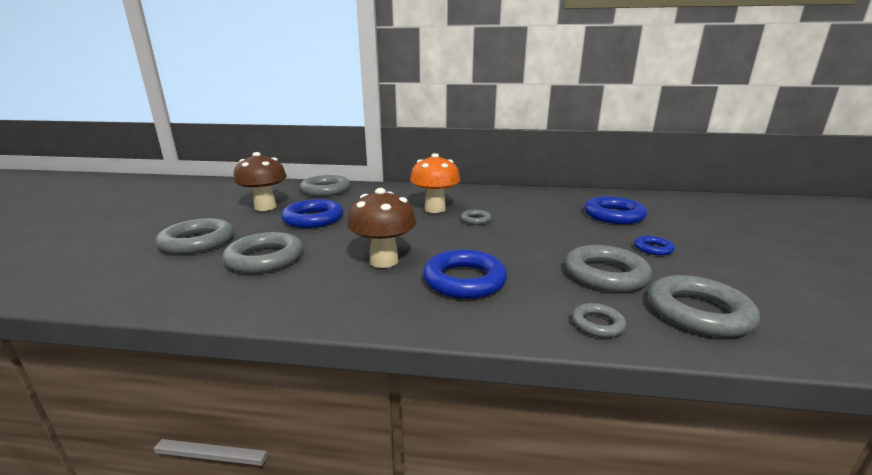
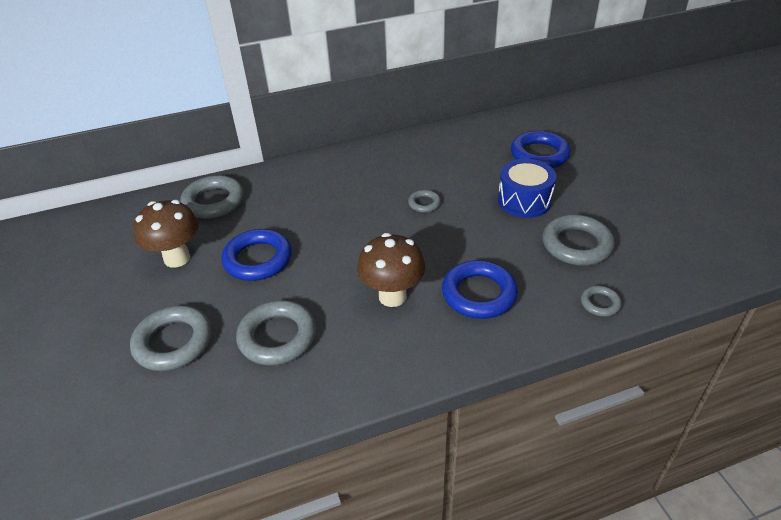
camera: 25 degrees left, 20 degrees up
(435, 209) = (370, 198): orange mushroom -> none
(572, 236) = (524, 201): none -> blue drum
(653, 248) = (593, 196): blue ring -> none
(698, 312) = (654, 264): grey ring -> none

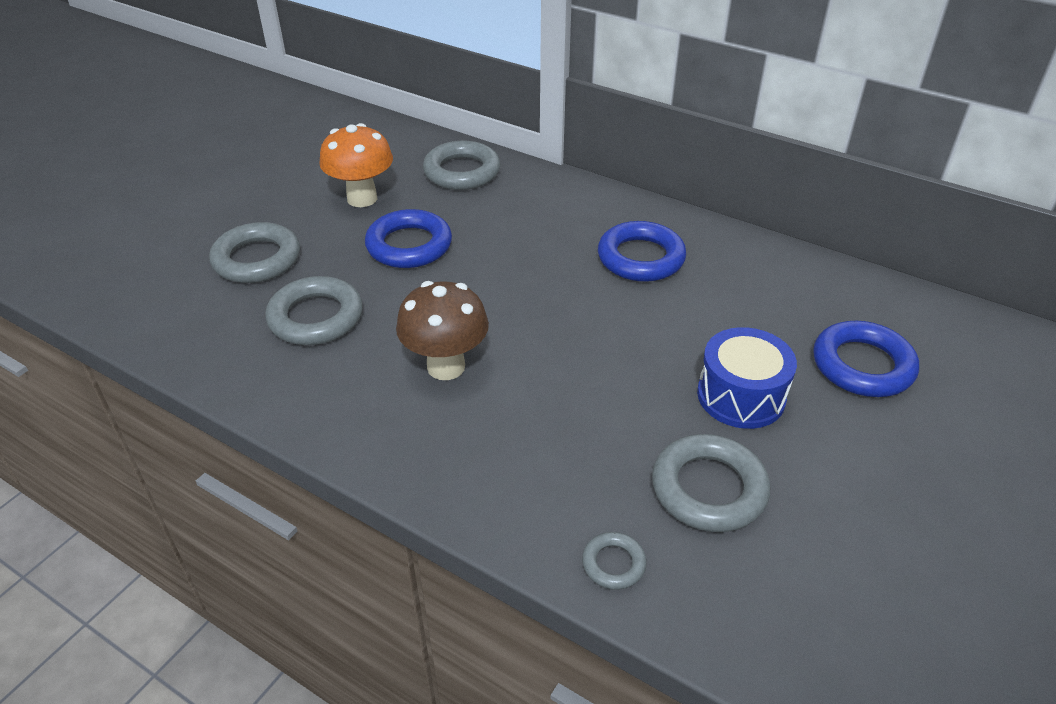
camera: 50 degrees right, 0 degrees up
(177, 258) = (362, 198): brown mushroom -> orange mushroom
(424, 203) = (628, 312): grey ring -> none
(479, 294) = (517, 435): blue ring -> blue ring (641, 258)

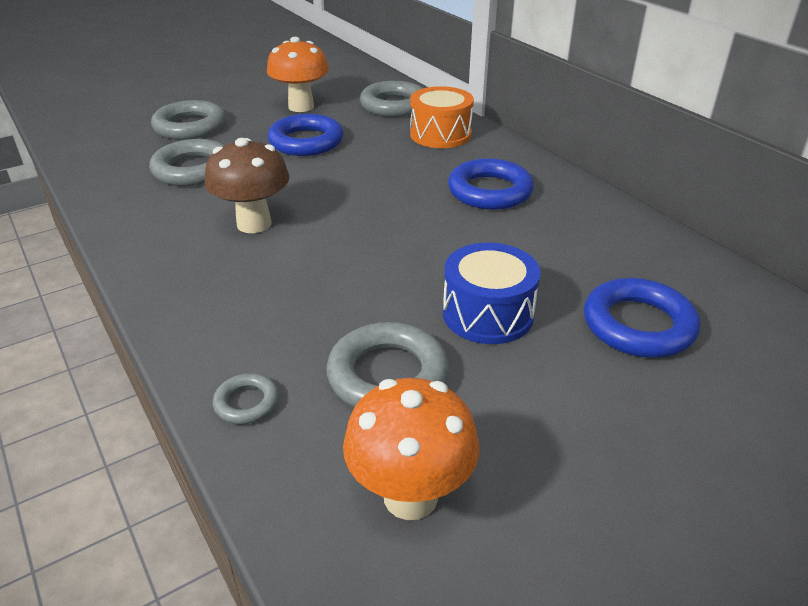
camera: 25 degrees right, 5 degrees down
(540, 199) = (440, 134): none -> orange drum
(814, 592) = (410, 496): none -> orange mushroom

